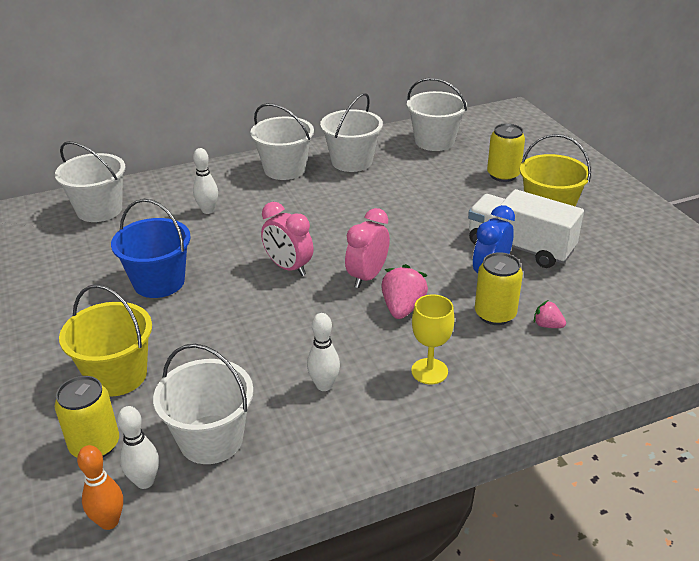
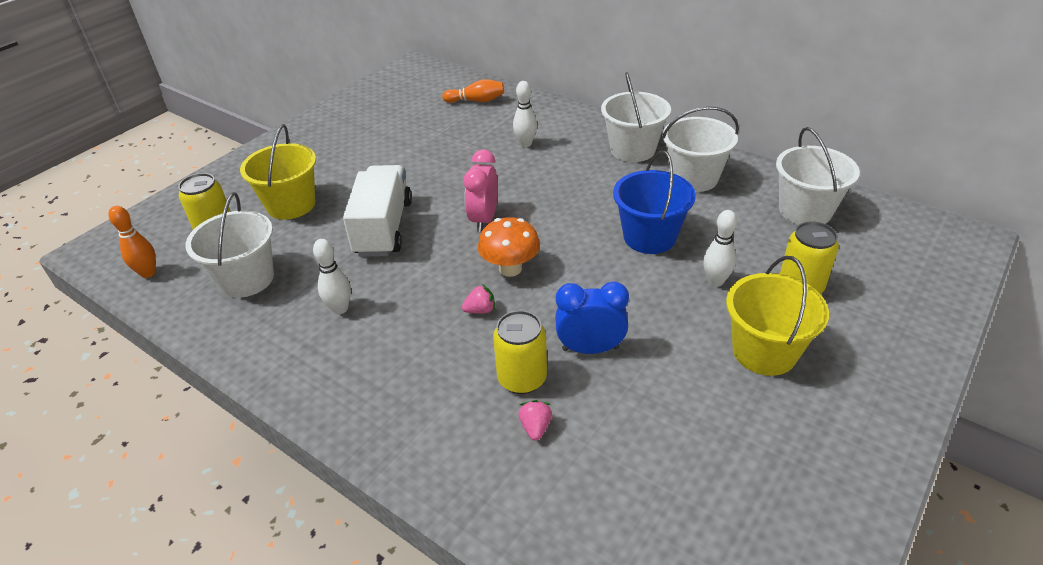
camera: 60 degrees right, 5 degrees up
(99, 210) = (476, 101): white bucket -> orange bowling pin
(145, 481) = (191, 270): white bowling pin -> white bowling pin (715, 281)
(159, 282) = (410, 169): blue bucket -> blue bucket (649, 237)
(367, 277) = (510, 269): pink clock -> orange mushroom
(402, 308) = (480, 310): pink strawberry -> pink strawberry, size x0.57
(429, 371) = (399, 365): yellow goblet -> none
(520, 247) = (664, 354): white truck -> white truck (383, 228)

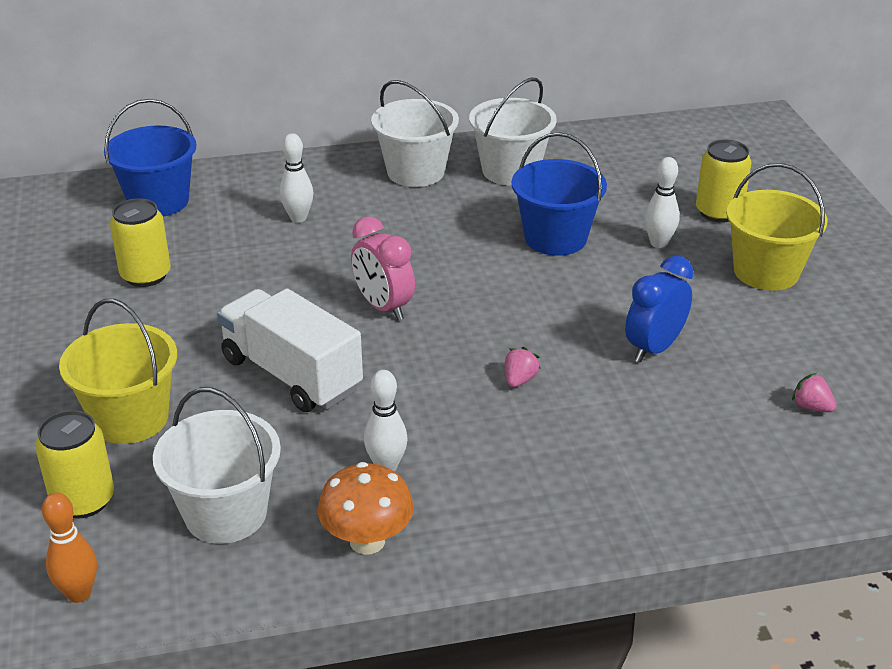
camera: 50 degrees left, 5 degrees down
(476, 101) = (158, 201): orange bowling pin -> blue bucket
(510, 269) = (485, 332): orange mushroom -> orange mushroom (367, 541)
(522, 378) = (643, 404): yellow can -> yellow can (146, 275)
(535, 427) = (711, 428): pink strawberry -> pink strawberry (811, 407)
(805, 211) = (635, 154): white bucket -> none

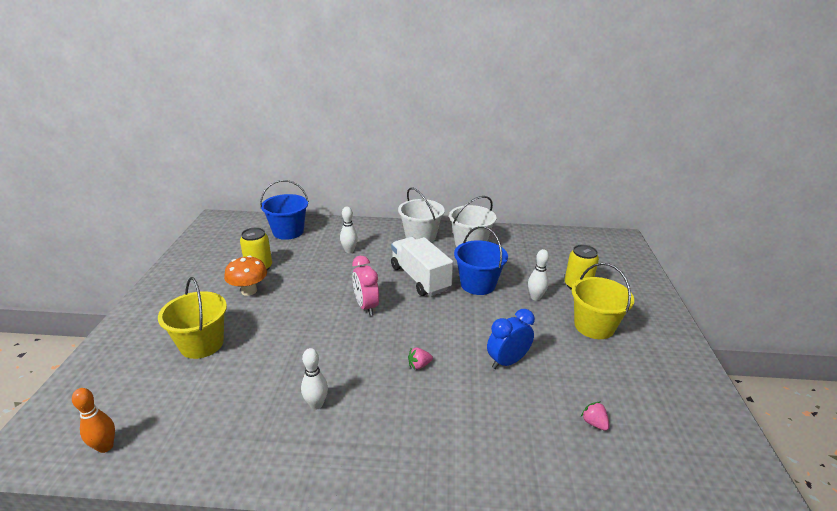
camera: 15 degrees right, 5 degrees down
(83, 500) = (147, 387): yellow can -> none
(225, 514) = (213, 414): white bucket -> none
(291, 374) = (297, 336): white truck -> white truck (420, 278)
(367, 541) = (278, 453): orange mushroom -> orange mushroom (249, 291)
(519, 380) = (419, 365): pink strawberry -> pink strawberry turned 150 degrees counterclockwise

